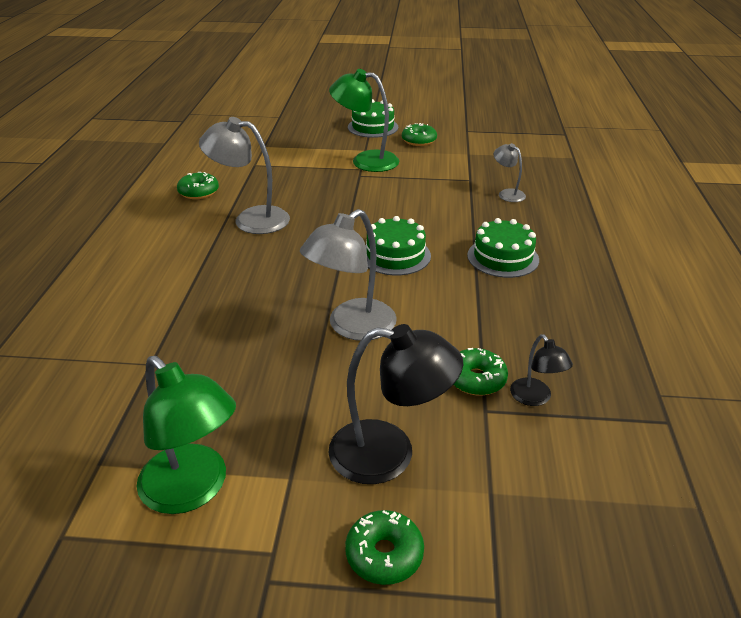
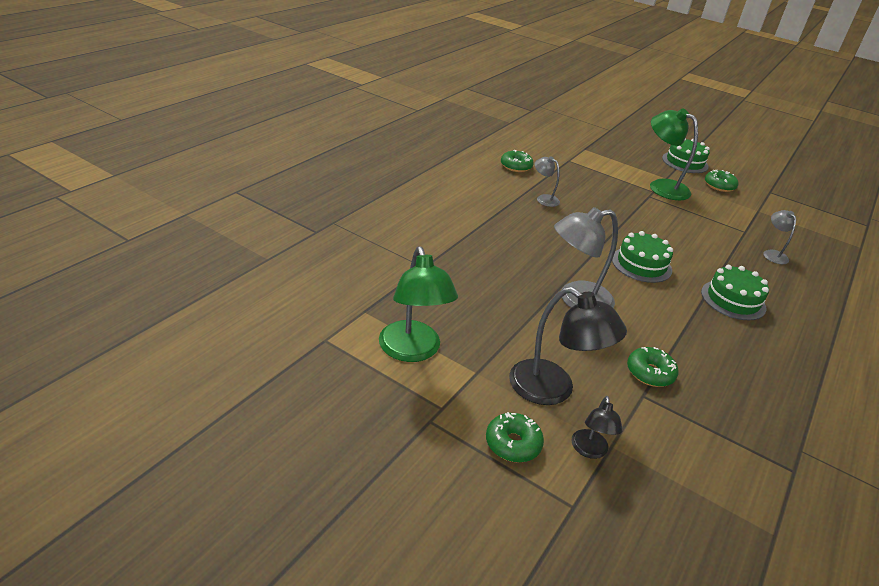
camera: 25 degrees right, 0 degrees up
(251, 219) = (544, 199): grey lamp -> grey lamp, size x0.53
(535, 398) = (689, 405): black lamp -> black lamp (590, 450)

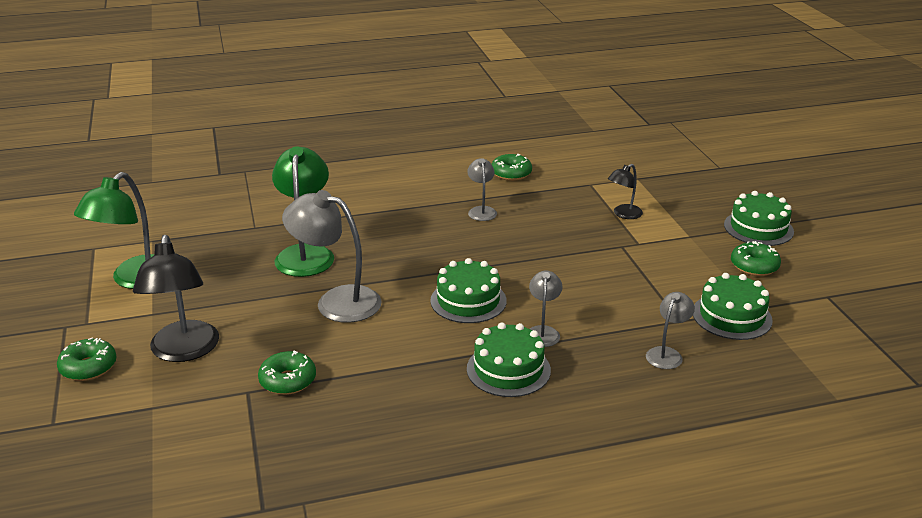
camera: 45 degrees right, 5 degrees down
(590, 450) = (130, 401): black lamp -> black lamp (623, 214)
(661, 186) = (662, 242): green lamp -> green lamp (305, 254)
(706, 267) = (543, 332): none -> grey lamp
(758, 219) = (732, 316): none -> green cake

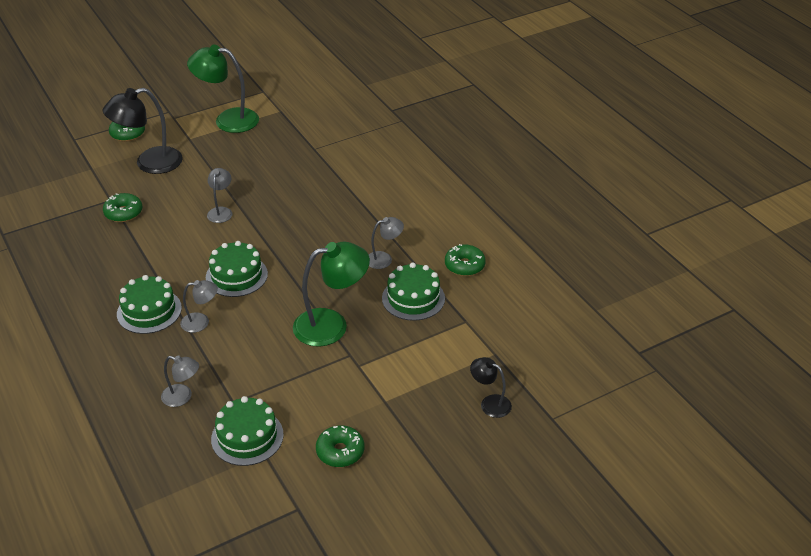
camera: 75 degrees right, 10 degrees up
(305, 254) = (282, 182): green lamp -> green lamp (331, 325)
(336, 301) = (221, 211): grey lamp -> grey lamp, size x0.53
(623, 214) = (411, 350): black lamp -> black lamp (490, 403)
(758, 228) = (420, 454): green cake -> green cake (413, 298)

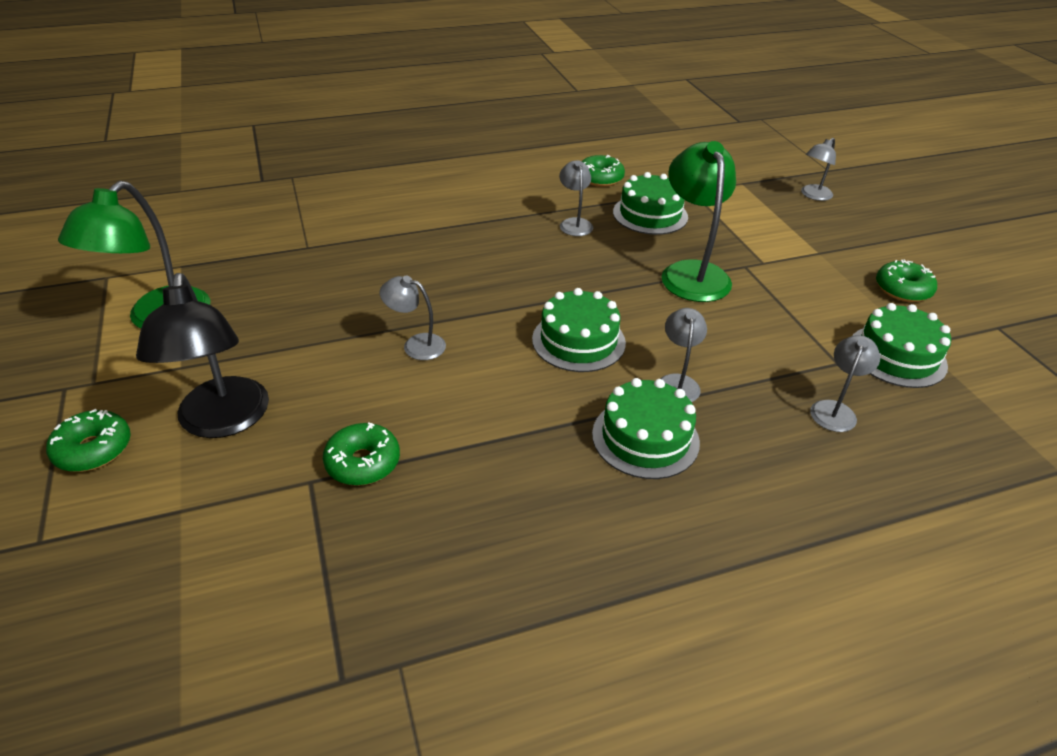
camera: 80 degrees left, 0 degrees up
(490, 403) = (813, 195): black lamp -> grey lamp

